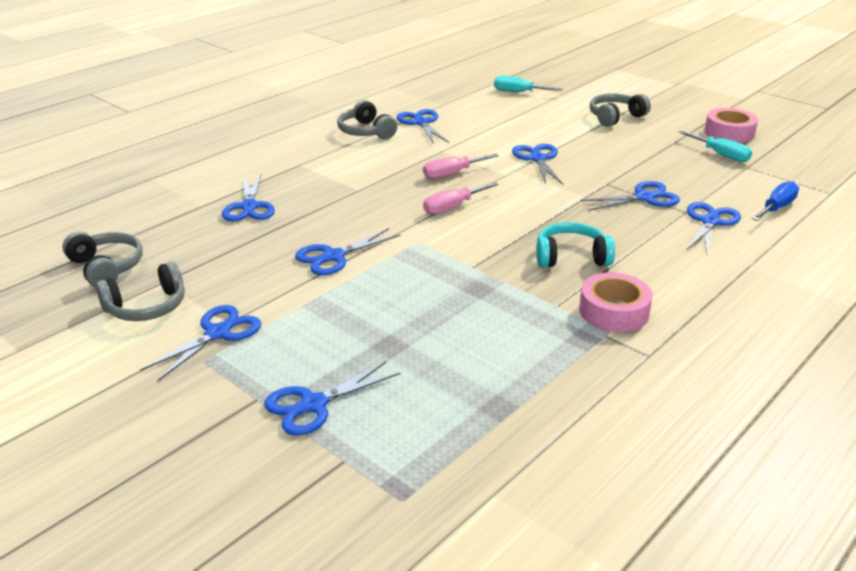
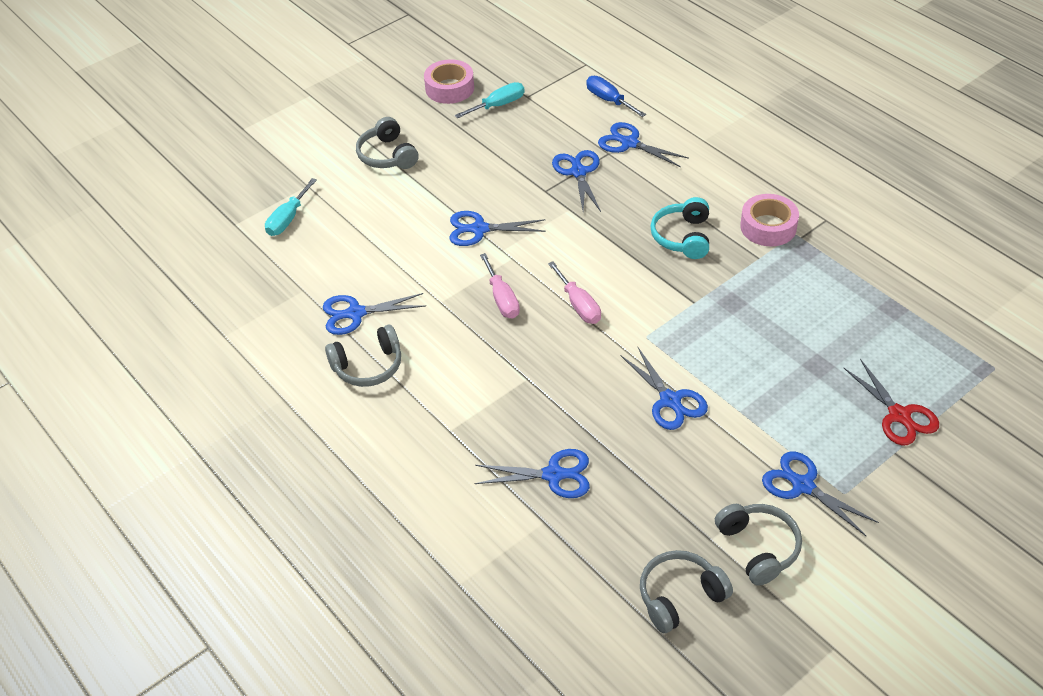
camera: 80 degrees left, 15 degrees up
(314, 404) = (899, 415): blue scissors -> red scissors

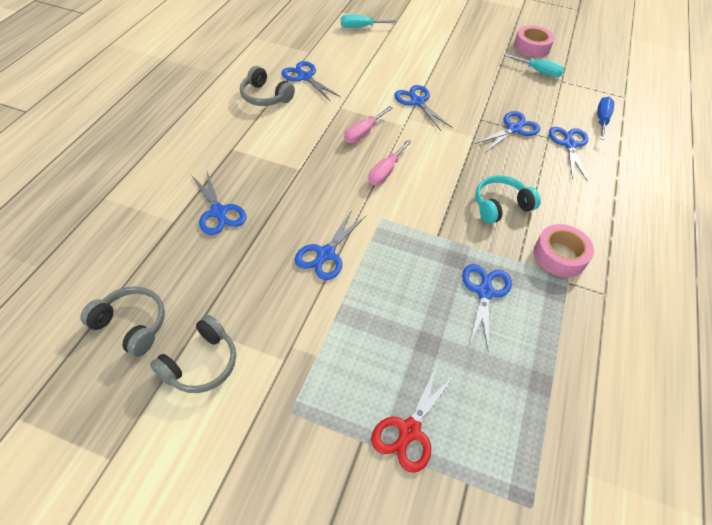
camera: 55 degrees right, 5 degrees up
(387, 155) = (446, 44): grey headphones -> none
(803, 486) = (283, 375): blue scissors -> blue scissors (484, 292)

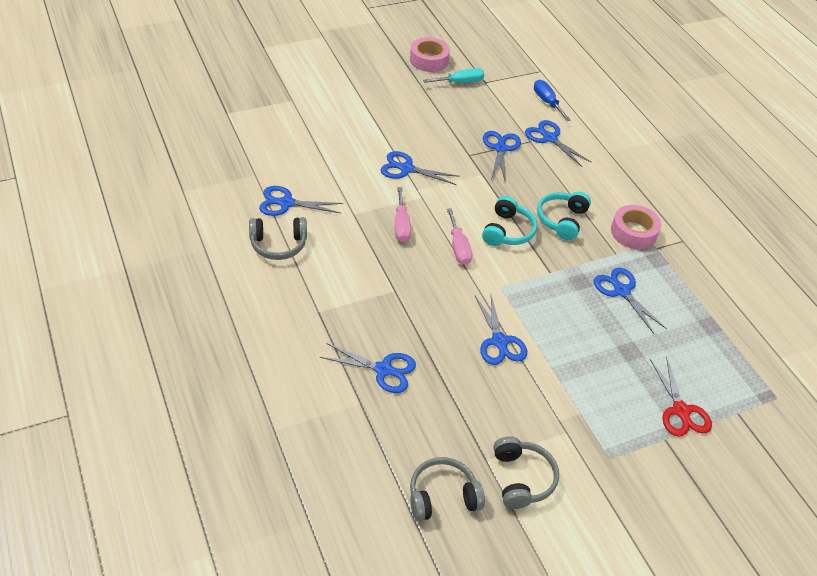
camera: 45 degrees left, 5 degrees down
(361, 27) = (267, 120): turquoise screwdriver -> none
(441, 185) = (508, 231): none -> turquoise headphones

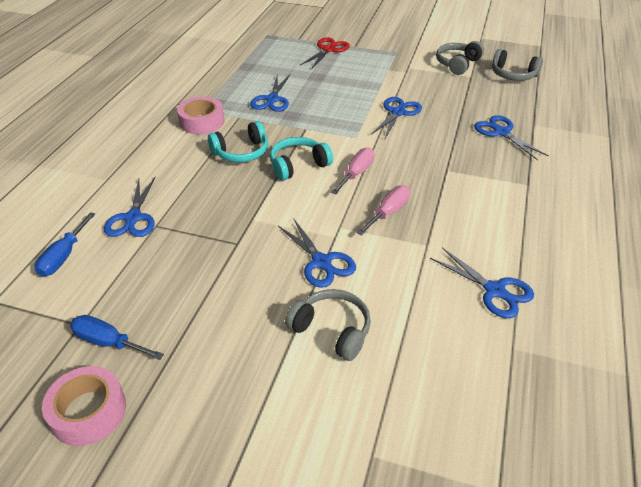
camera: 135 degrees left, 5 degrees down
(278, 245) = (532, 252): grey headphones -> grey headphones (332, 330)
(460, 82) = (108, 342): turquoise screwdriver -> blue screwdriver
(500, 148) = (196, 233): blue scissors -> none

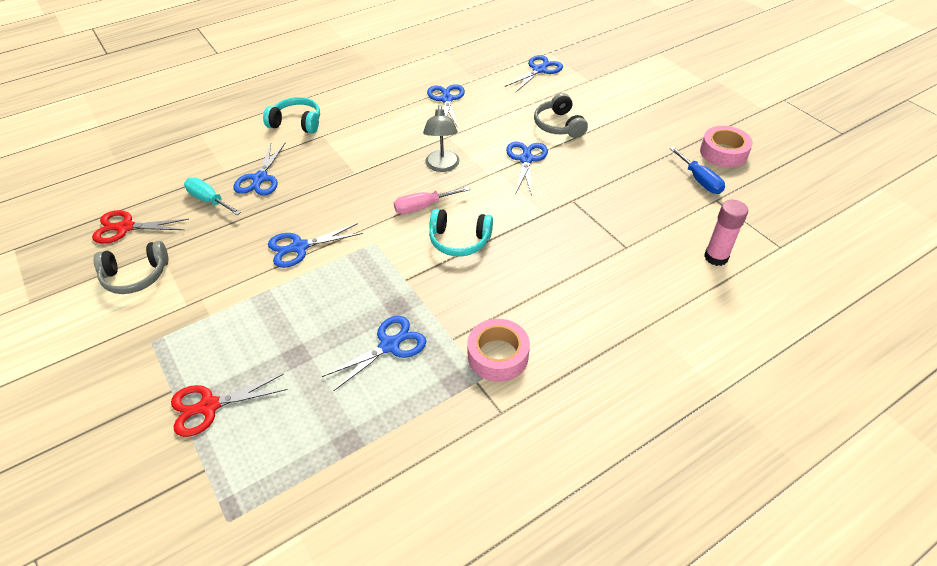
camera: 140 degrees left, 5 degrees up
(63, 256) = (716, 257): blue screwdriver -> pink glue stick
(133, 218) = (642, 264): blue scissors -> blue scissors (539, 70)
(241, 152) = (494, 284): turquoise headphones -> turquoise headphones (296, 123)
(388, 212) = (442, 166): pink screwdriver -> grey lamp
(502, 106) = (209, 200): none -> turquoise screwdriver
(513, 75) = (125, 228): grey headphones -> red scissors

